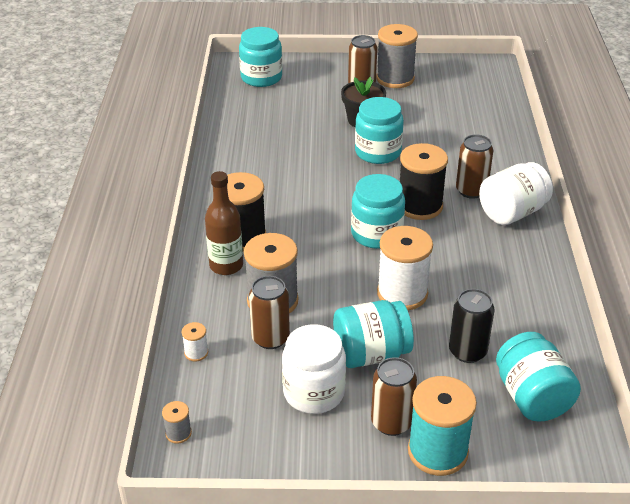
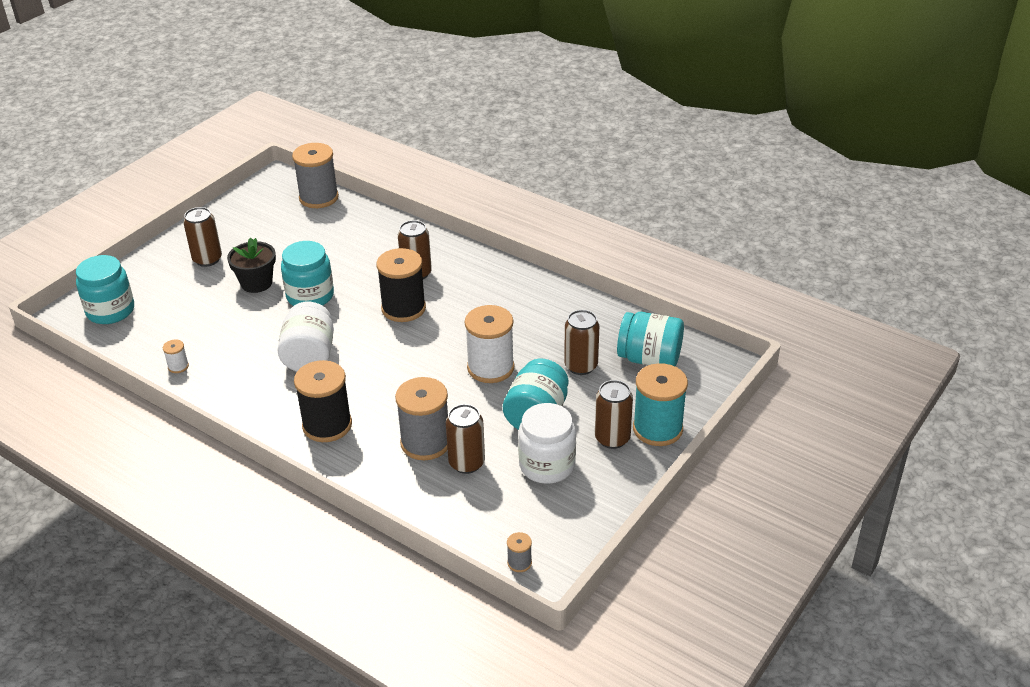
camera: 55 degrees left, 0 degrees up
(196, 353) = (440, 515): white spool -> white spool (178, 366)
(226, 265) = (353, 451): brown bottle -> none
(376, 234) = (410, 347): turquoise jar -> none
(395, 79) = (223, 236): grey spool -> grey spool (319, 197)
(467, 351) = (581, 366): black can -> brown can
(512, 212) = (464, 267): white jar -> white jar (309, 356)

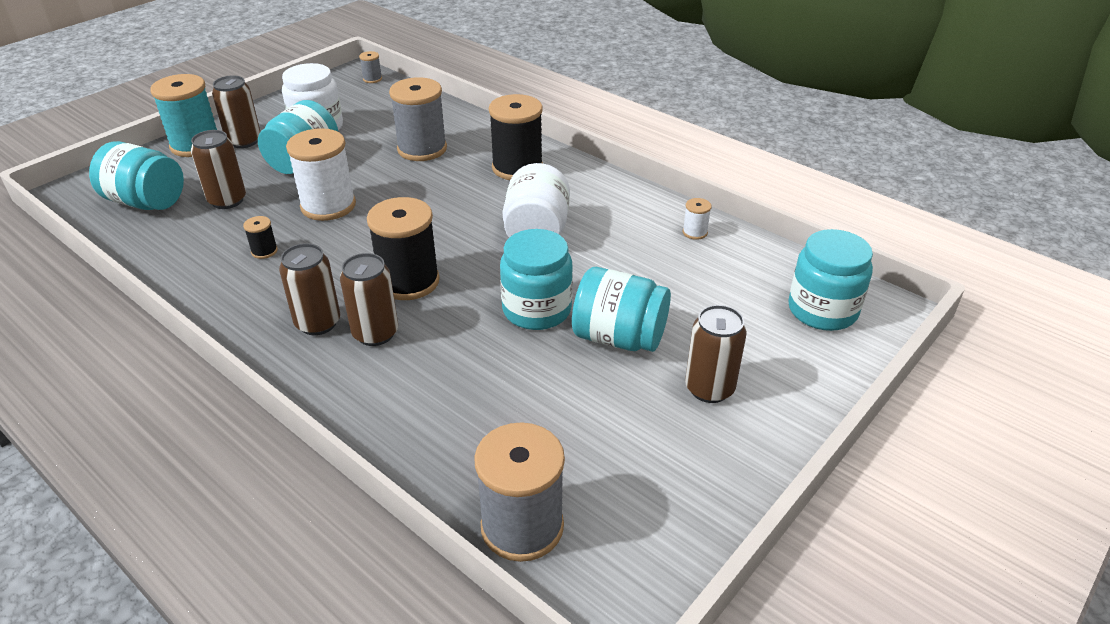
camera: 175 degrees left, 0 degrees up
(256, 283) = (619, 337): black flower pot -> turquoise jar
(466, 463) = (389, 133): brown can -> brown can (318, 323)
(521, 323) = (264, 251): none -> black spool

